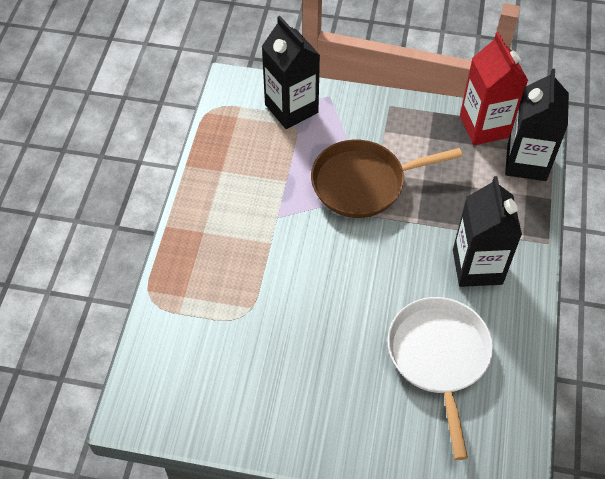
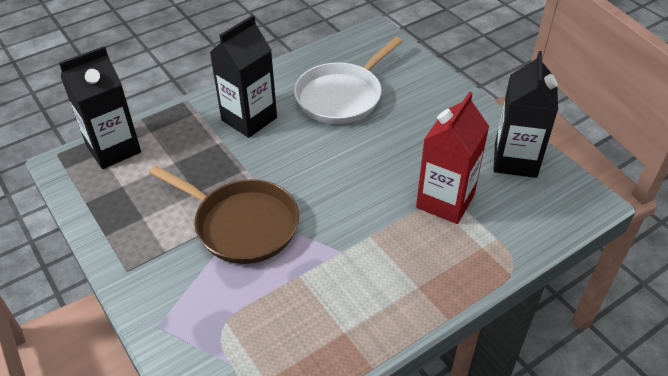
camera: 135 degrees left, 10 degrees down
(291, 108) = (206, 343): black carton -> black carton (515, 160)
(484, 126) = (93, 193): red carton -> red carton (445, 201)

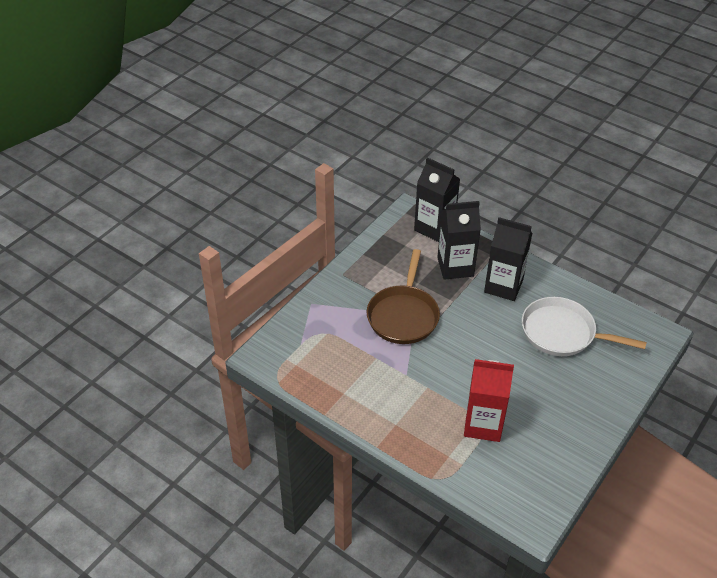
camera: 70 degrees right, 0 degrees up
(515, 160) = (554, 464): black carton -> black carton (455, 267)

